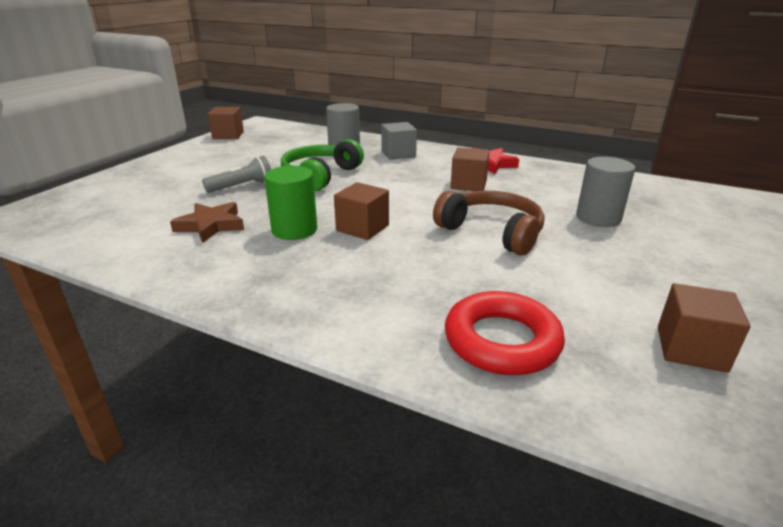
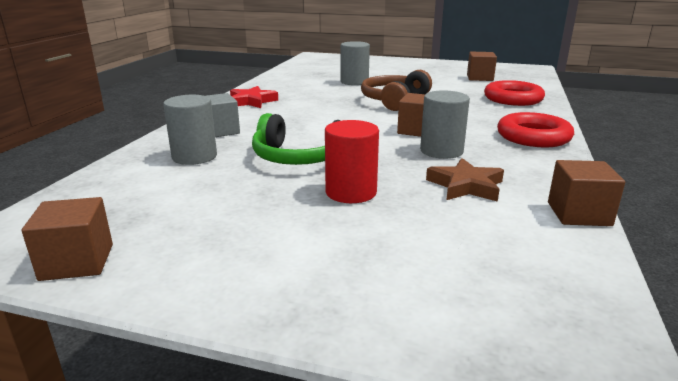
camera: 100 degrees left, 5 degrees down
(242, 186) = (351, 192): grey flashlight -> red cylinder
(294, 230) = (441, 151): green cylinder -> grey cylinder
(299, 297) = (533, 137): none -> red ring
(468, 184) = (306, 106): brown cube -> brown cube (578, 214)

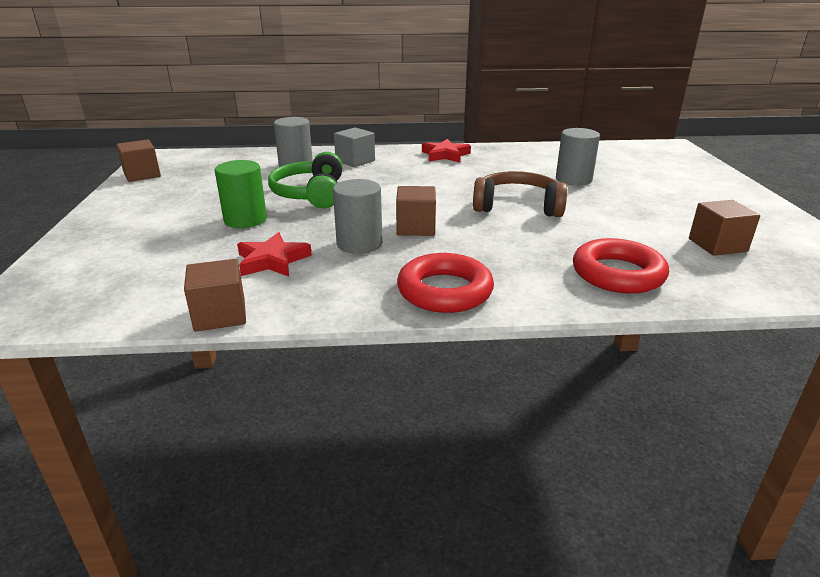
camera: 70 degrees right, 5 degrees up
(351, 192) = (245, 220): red cylinder -> green cylinder
(466, 186) = (272, 260): brown star -> red star

